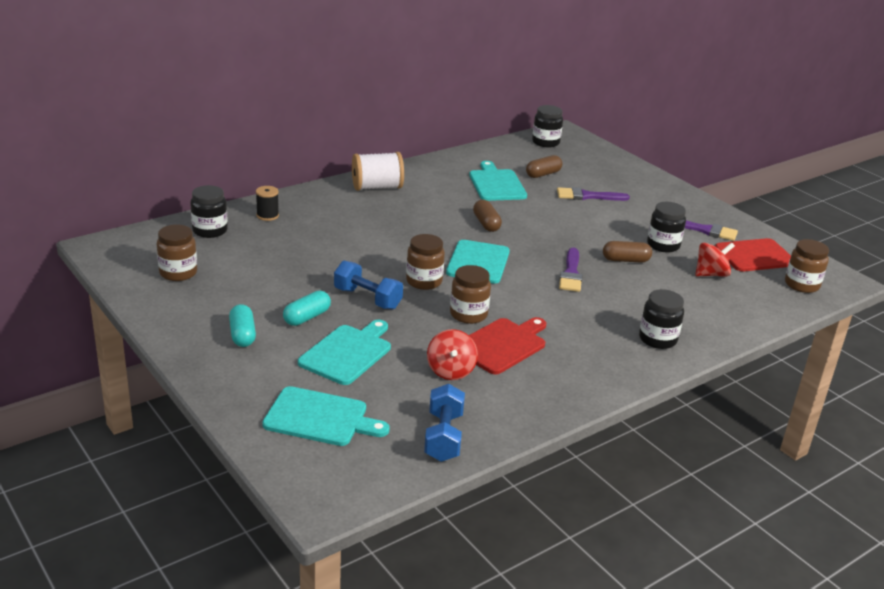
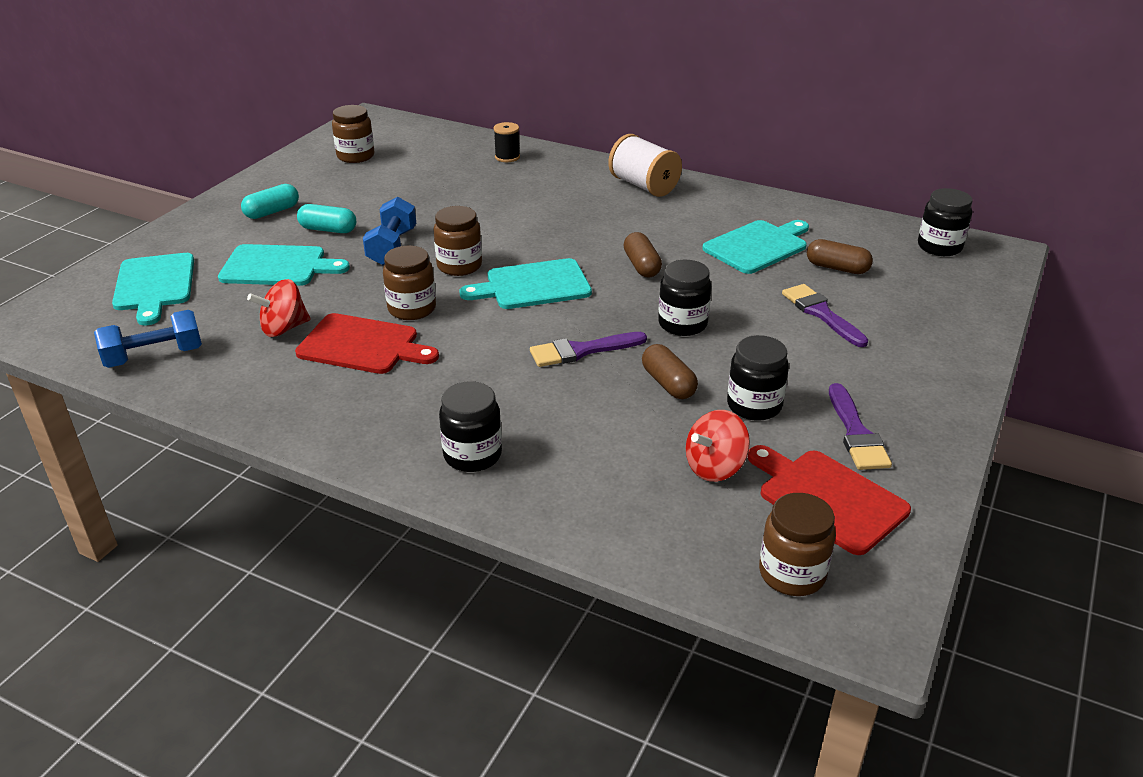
camera: 65 degrees right, 5 degrees up
(210, 230) = (446, 144): black jar -> black jar (682, 324)
(486, 224) = (641, 266): brown capsule -> brown capsule turned 60 degrees counterclockwise
(711, 274) = (715, 467): red spinning top -> red spinning top turned 105 degrees clockwise

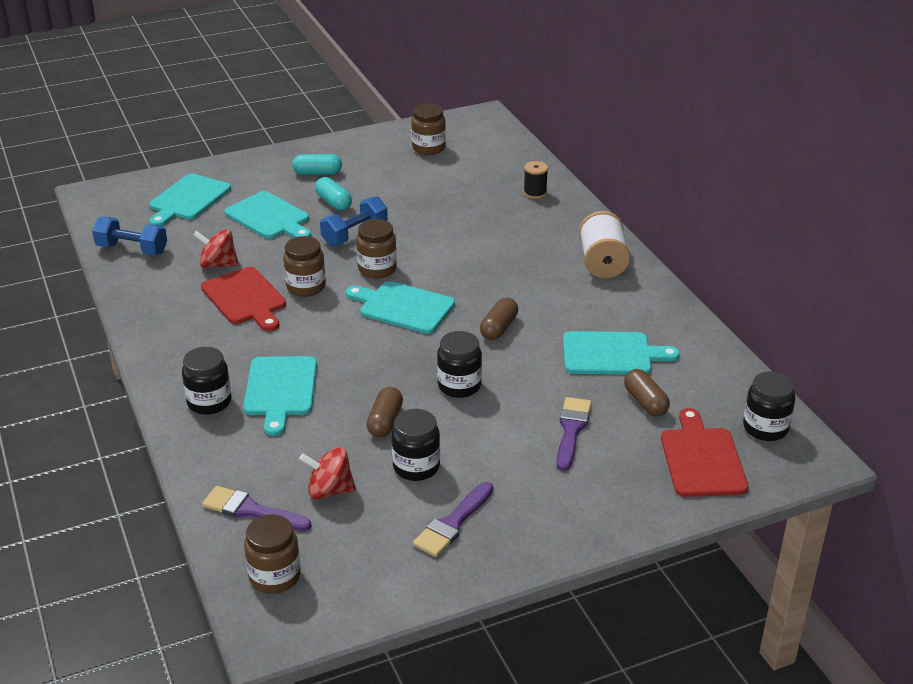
camera: 40 degrees right, 0 degrees up
(528, 407) = (280, 390): none -> turquoise cutting board
(581, 351) = (365, 370): purple brush -> purple brush (251, 510)
(827, 498) = (366, 550): red cutting board -> red cutting board (702, 459)

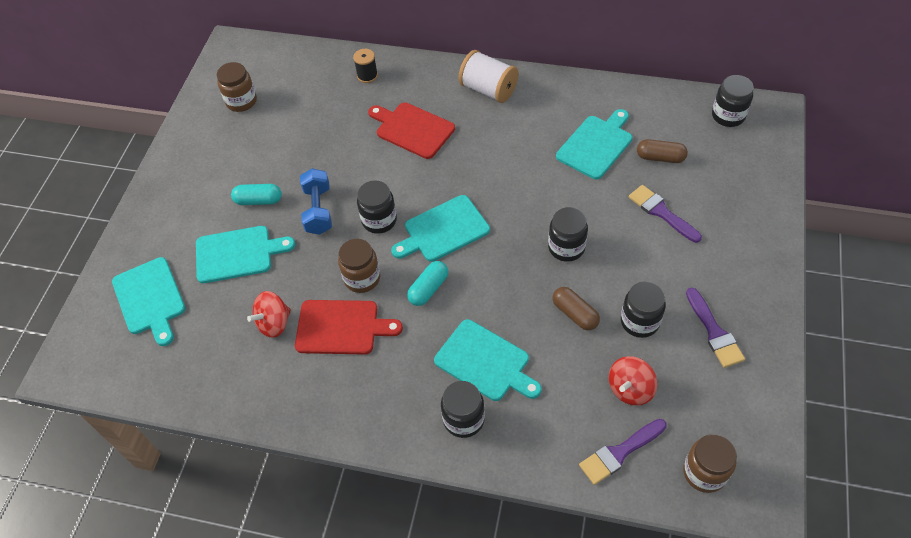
camera: 50 degrees left, 20 degrees up
(132, 249) = (189, 377): blue dumbbell -> none
(317, 173) = (203, 189): turquoise capsule -> turquoise capsule (428, 289)
(377, 269) = (379, 220): brown jar -> black jar
(499, 328) = (517, 188): brown capsule -> none
(702, 459) = (736, 163): red cutting board -> red cutting board (412, 129)

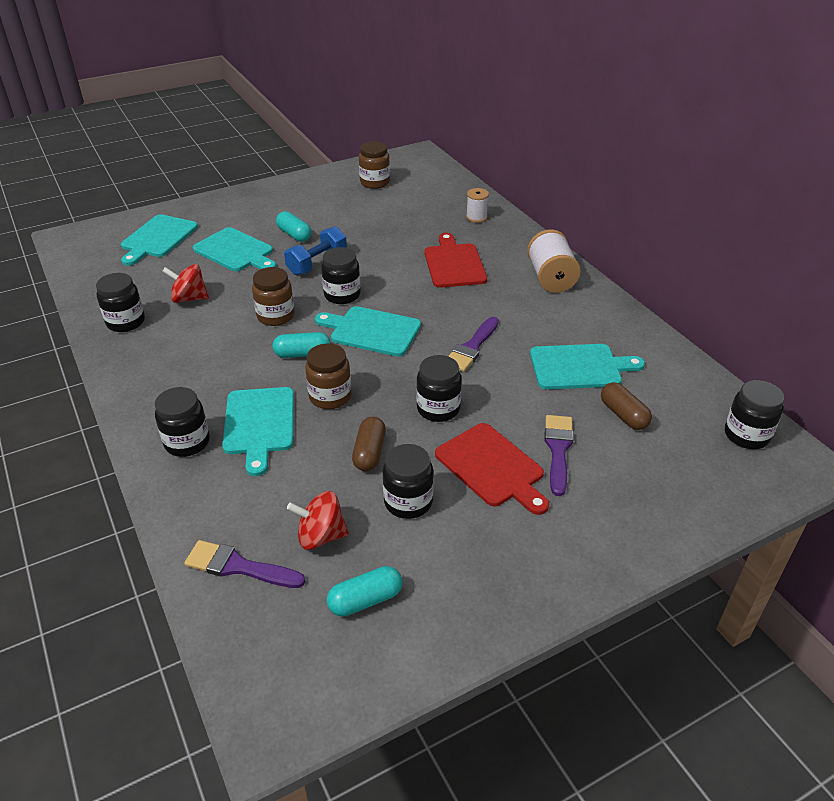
camera: 45 degrees right, 15 degrees down
(261, 386) = (126, 322): none -> black jar
(341, 327) = (217, 331): red cutting board -> red cutting board (492, 467)
(367, 75) = (476, 217): black spool -> white spool
(704, 397) = (365, 600): none -> turquoise capsule
(704, 472) = (270, 649): brown jar -> brown jar (330, 397)
(714, 332) = (456, 566): purple brush -> purple brush (472, 347)

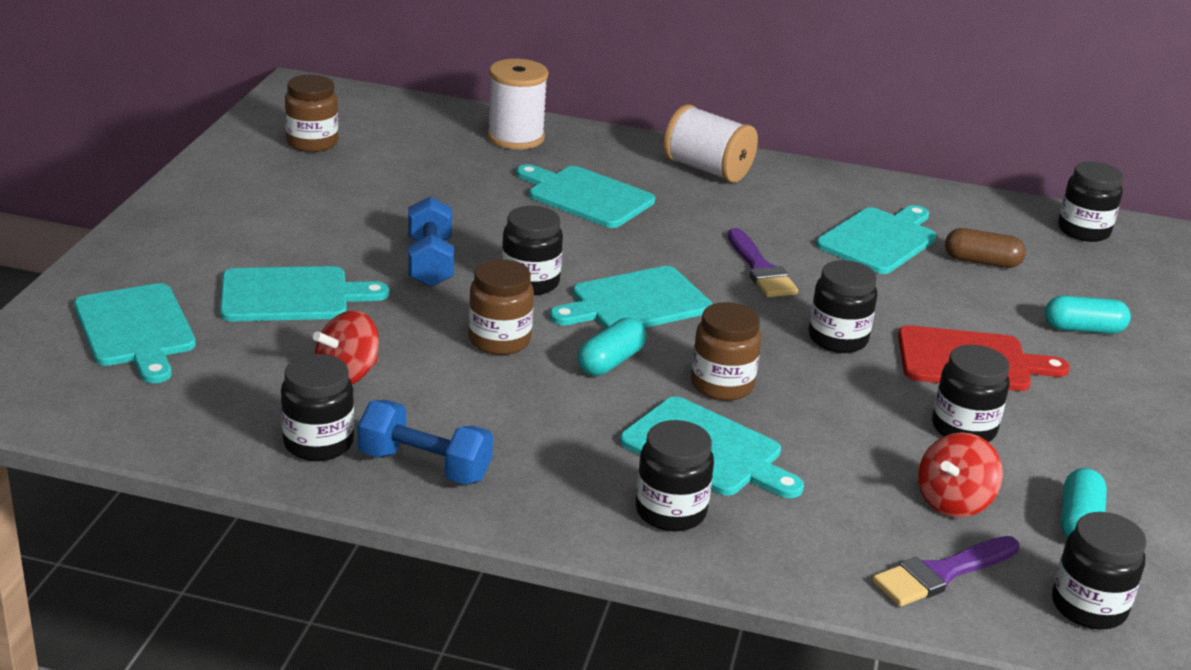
camera: 50 degrees left, 10 degrees down
(141, 356) = (424, 466): none -> blue dumbbell
(272, 648) = (1088, 607): none -> black jar
(294, 235) = (331, 243): turquoise capsule -> turquoise capsule (1083, 329)
(369, 452) = (855, 410): brown capsule -> none
(454, 264) = (586, 196): red cutting board -> turquoise cutting board
(476, 217) = (515, 137): white spool -> white spool, size x1.73
(558, 450) = (988, 317): purple brush -> none

